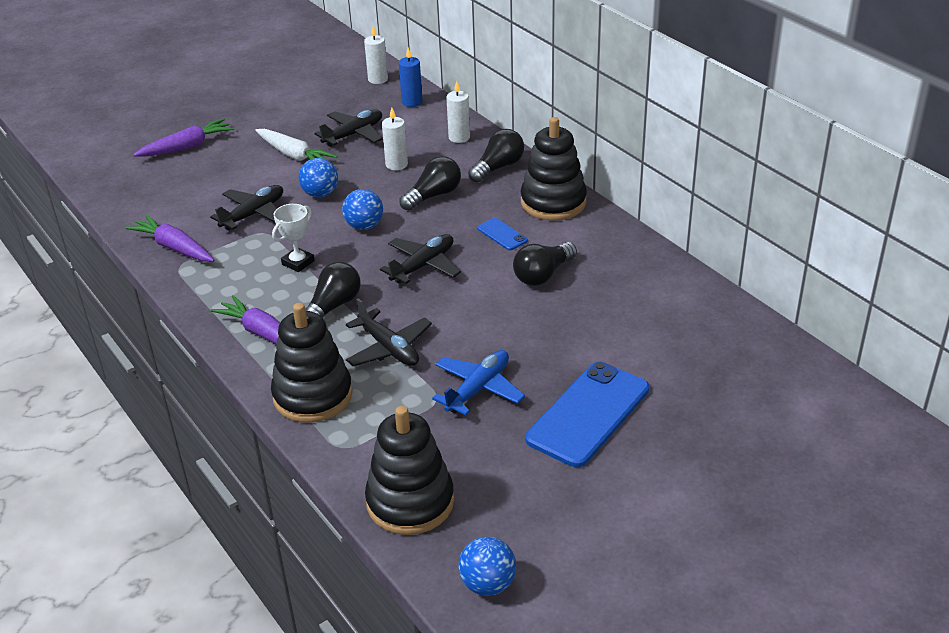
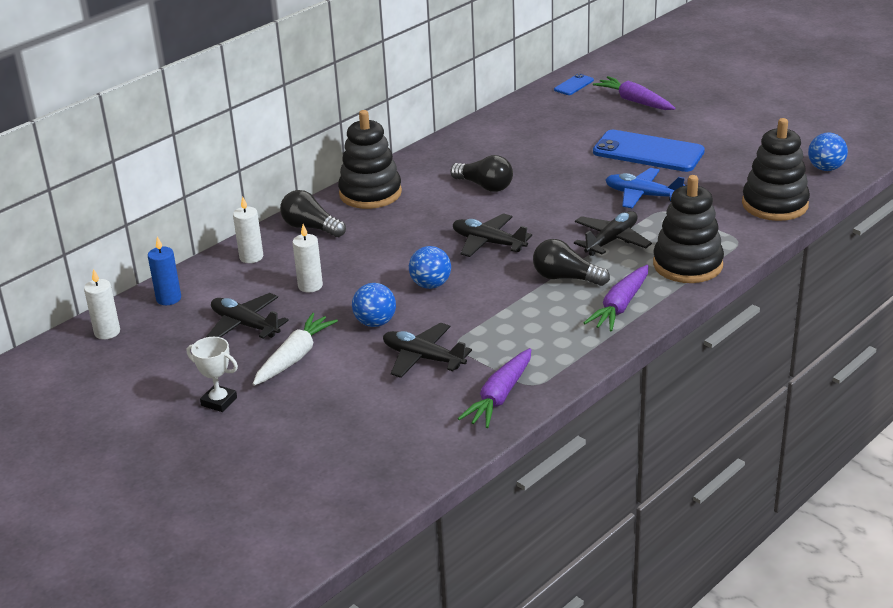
camera: 100 degrees left, 5 degrees down
(187, 147) = (278, 447): purple carrot -> purple carrot (634, 101)
(298, 262) = (503, 311): white trophy -> white trophy (219, 401)
(433, 195) = (368, 255): black light bulb -> none
(502, 234) = (428, 211): blue phone -> blue phone (574, 85)

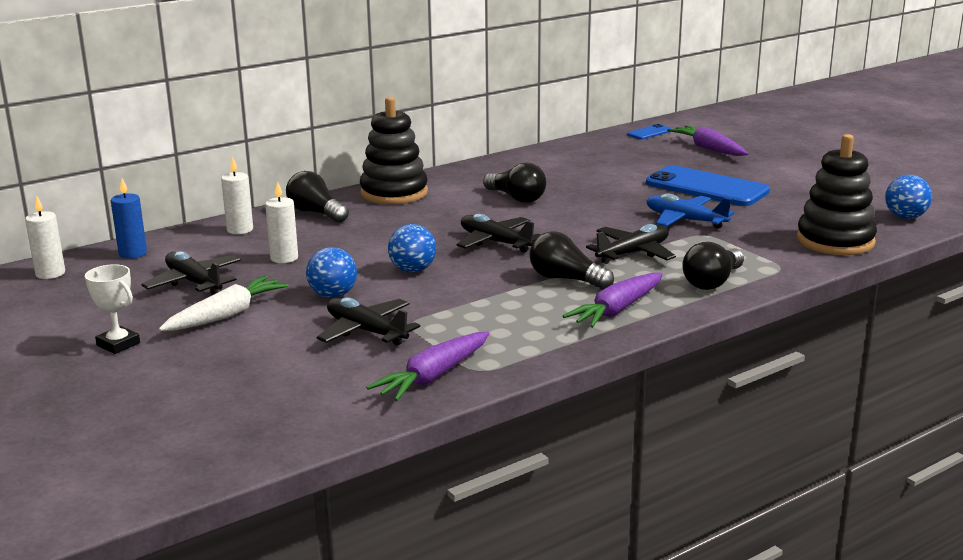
camera: 10 degrees right, 10 degrees down
(687, 265) = (712, 282): black stacking toy -> black light bulb

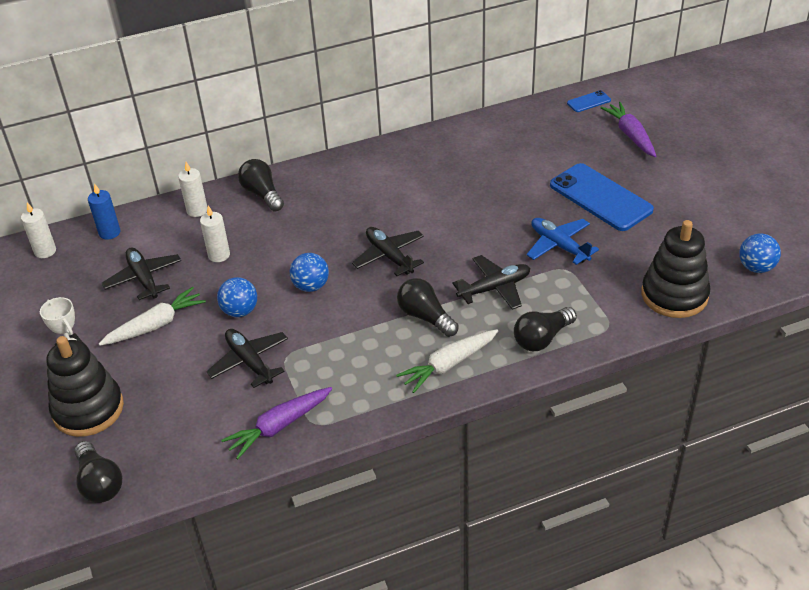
camera: 15 degrees right, 20 degrees up
(394, 193) = (333, 172): black stacking toy -> black stacking toy (88, 409)
(516, 198) = (431, 193): black light bulb -> black light bulb (99, 483)
(617, 310) = (448, 365): purple carrot -> white carrot

